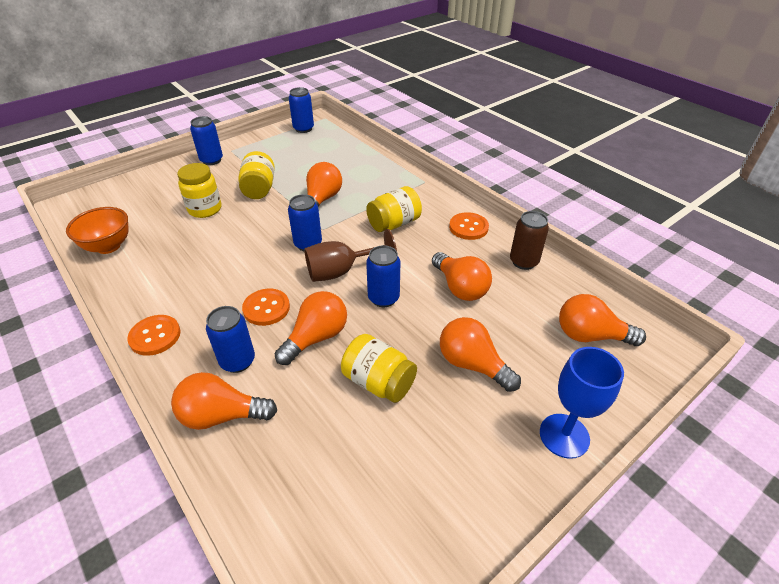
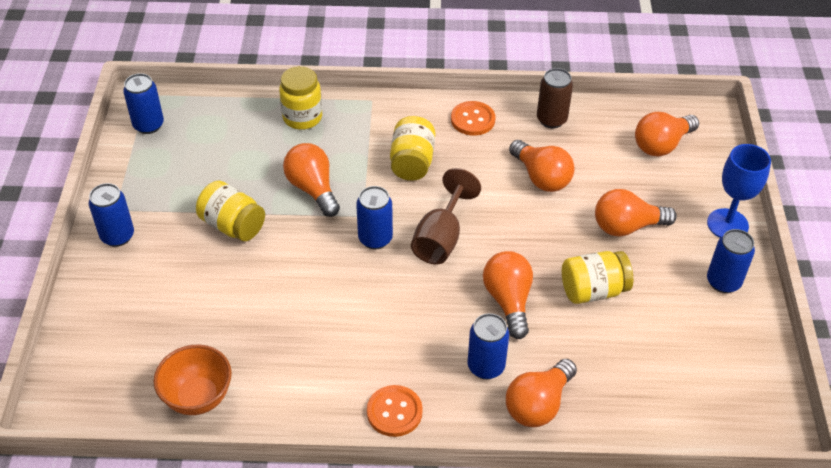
camera: 50 degrees left, 5 degrees up
(205, 209) = (219, 287): yellow jar -> yellow jar (302, 117)
(266, 308) = (437, 315): orange button -> none
(383, 298) = (505, 231): blue can -> blue can (723, 282)
(460, 287) = (541, 177): orange light bulb -> orange light bulb turned 45 degrees clockwise

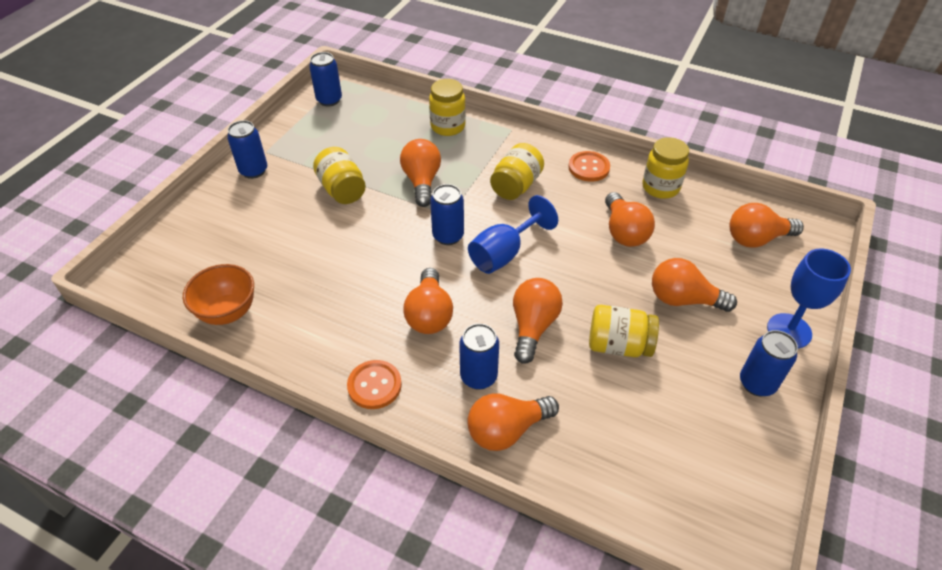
camera: 25 degrees right, 0 degrees up
(405, 325) = (429, 314): none -> orange light bulb
(441, 238) = (504, 254): brown goblet -> blue goblet
(551, 119) = (660, 187): brown can -> yellow jar

